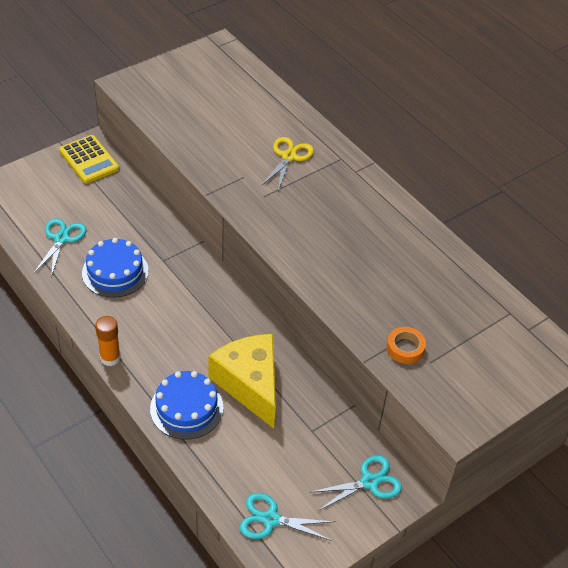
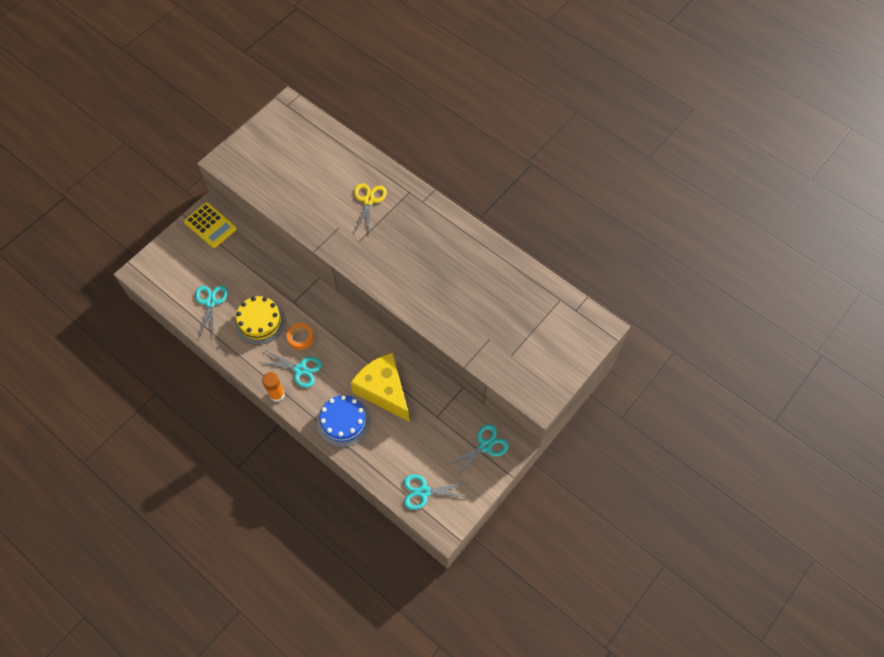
camera: 10 degrees left, 15 degrees up
(115, 272) = (260, 321): blue cake -> yellow cake
(149, 336) = (300, 369): none -> turquoise scissors
(405, 348) = (491, 348): orange tape -> orange tape (300, 338)

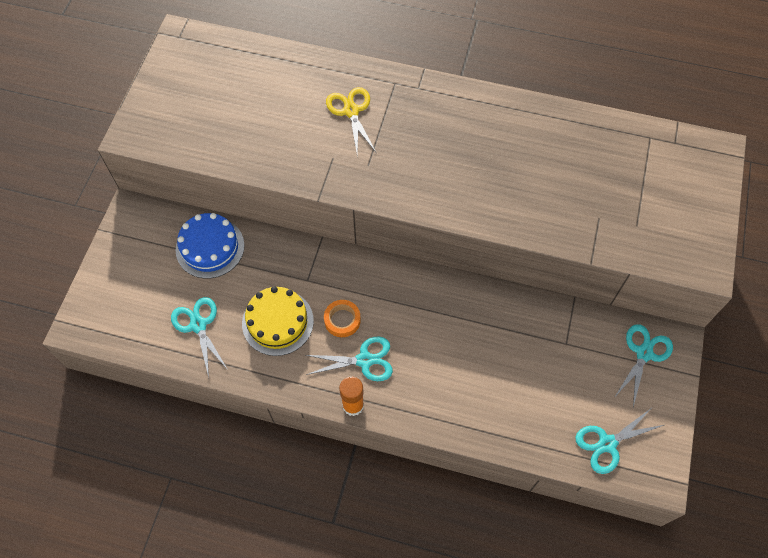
camera: 25 degrees left, 0 degrees up
(210, 225) = (144, 228): yellow calculator -> none
(343, 421) = (457, 401): blue cake -> blue cake (210, 247)
(384, 390) = (484, 340): yellow cheese -> none

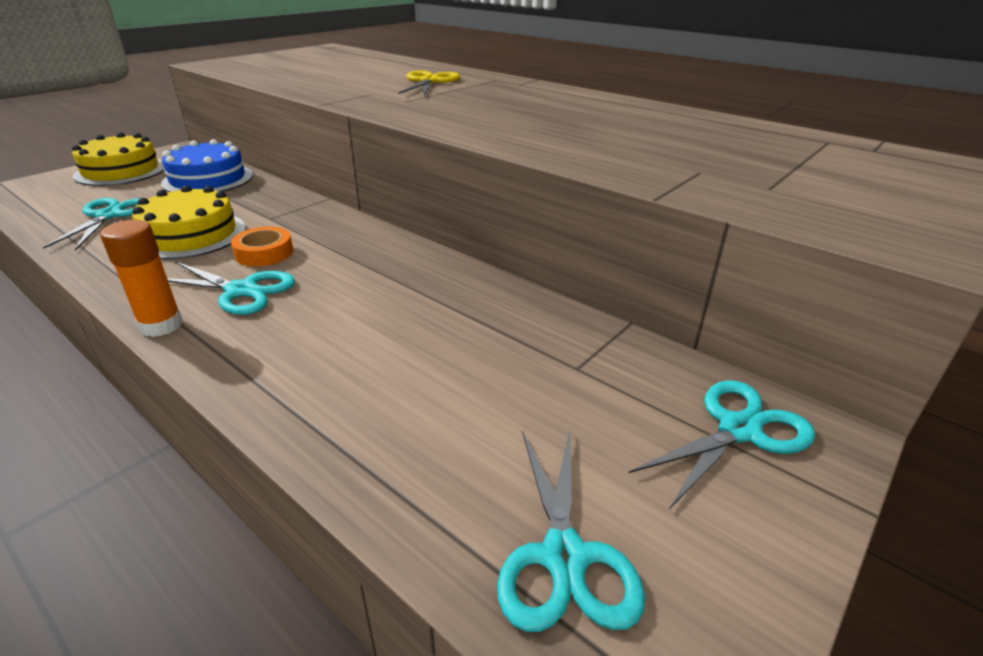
camera: 25 degrees right, 30 degrees down
(129, 264) = (121, 171): none -> yellow cake
(607, 443) = (564, 556): turquoise scissors -> turquoise scissors turned 90 degrees counterclockwise

